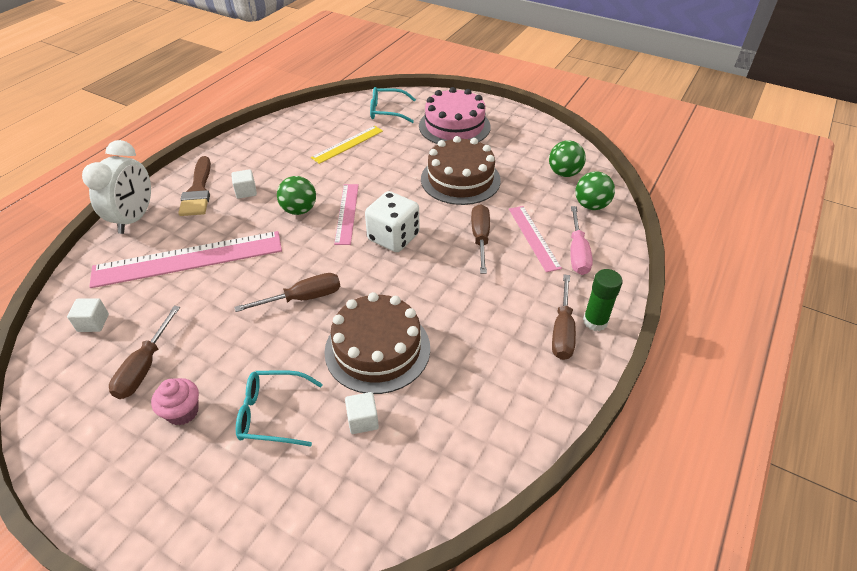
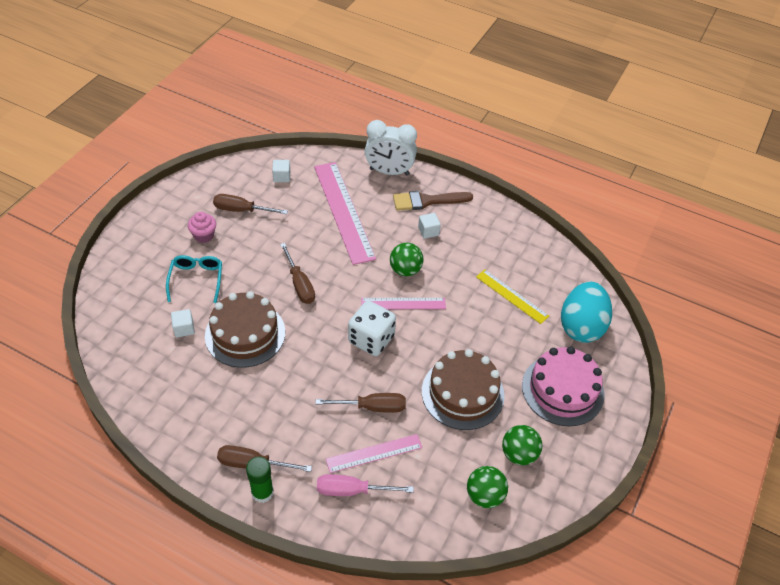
camera: 85 degrees right, 5 degrees up
(387, 111) = (581, 326): turquoise glasses -> turquoise egg
(591, 206) = (428, 515): green ball -> green ball (518, 454)

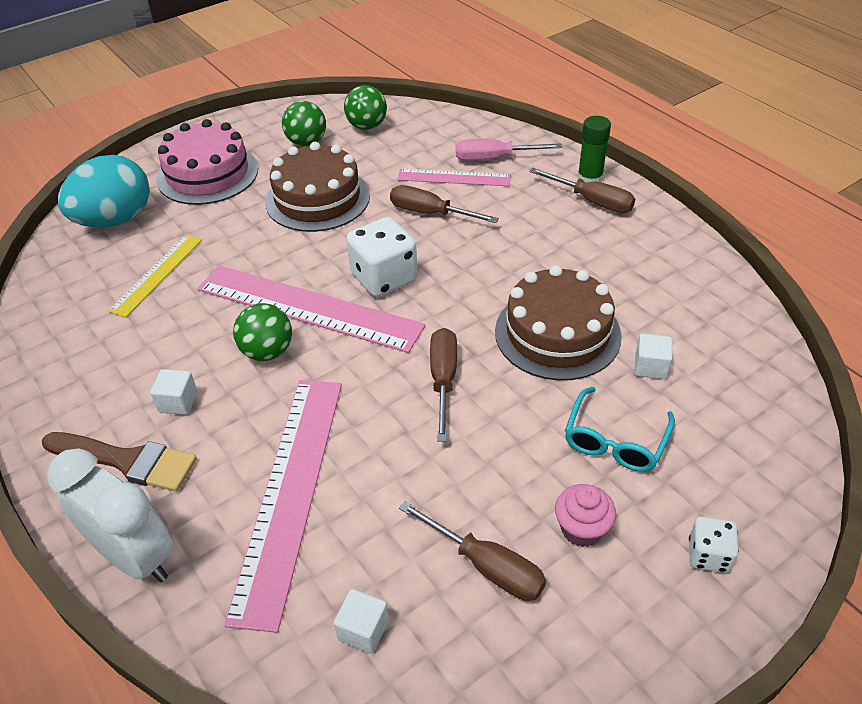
camera: 150 degrees left, 5 degrees down
(144, 242) = (708, 555): none -> white dice
(352, 490) = (494, 158): pink screwdriver -> pink screwdriver turned 150 degrees clockwise
(403, 303) = (308, 307): pink ruler -> pink ruler, size x1.81
(512, 296) = (157, 274): yellow ruler -> yellow ruler turned 45 degrees clockwise

